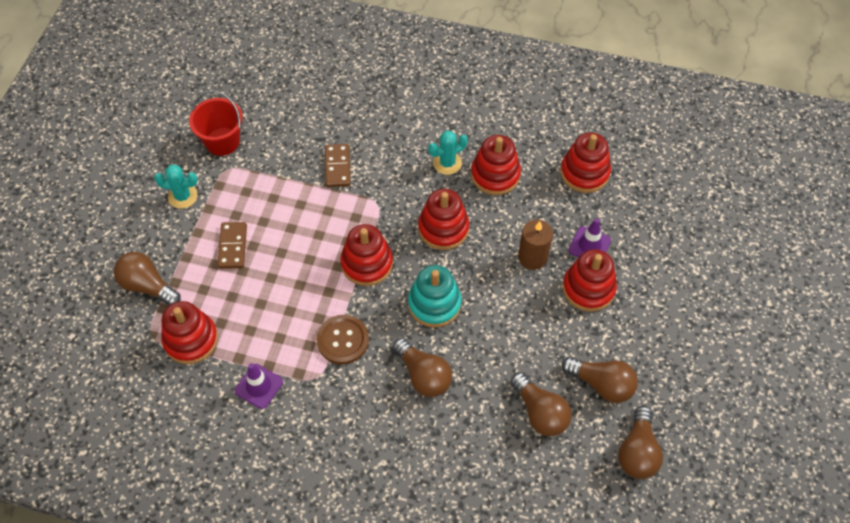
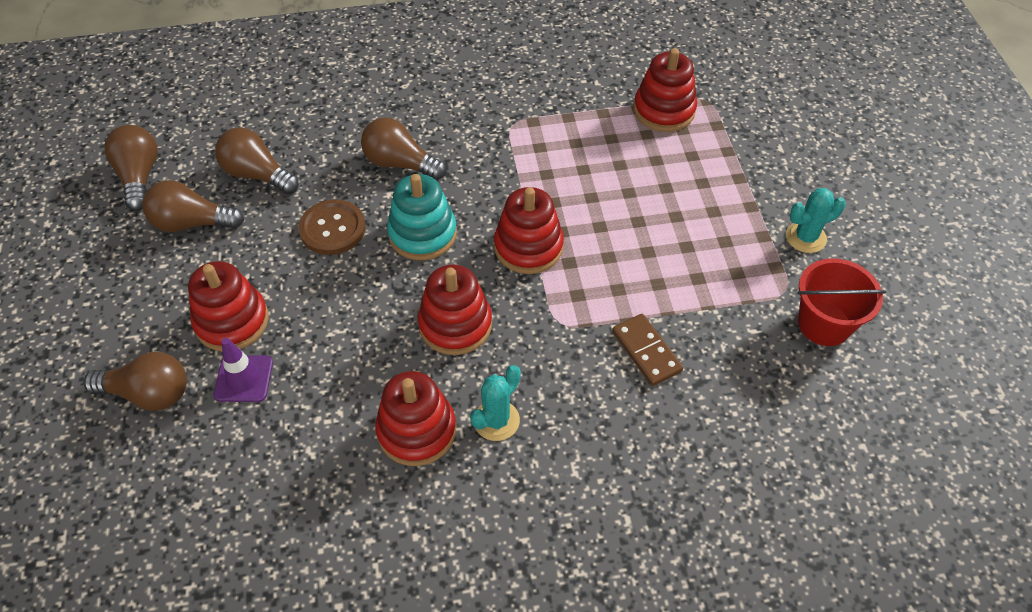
camera: 155 degrees right, 5 degrees down
(147, 286) = (752, 138): brown light bulb -> brown light bulb (149, 393)
(232, 246) = (698, 207): brown domino -> none
(259, 386) = (565, 99): purple traffic cone -> none
(343, 340) = (506, 164): brown button -> brown button (332, 229)
(532, 257) = (319, 333): brown candle -> none
(584, 173) = (278, 491): red stacking toy -> none

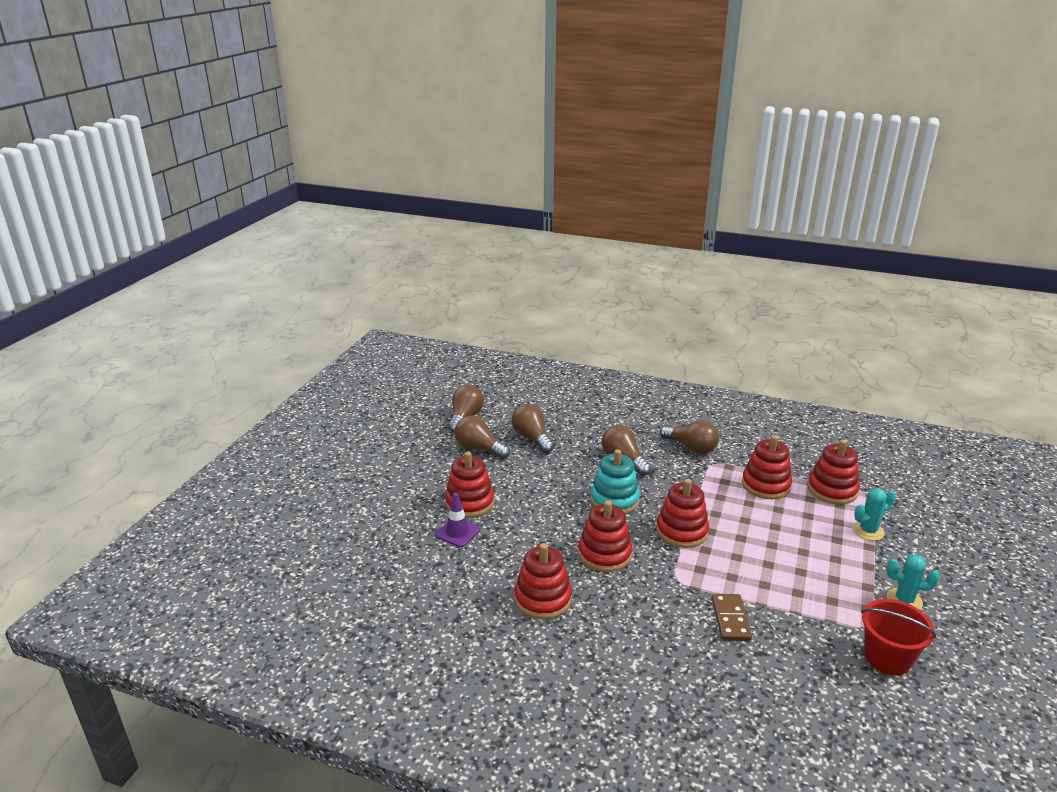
camera: 30 degrees right, 25 degrees down
(149, 393) = (401, 519): brown light bulb -> brown light bulb (691, 447)
(332, 229) = (559, 479): brown button -> none
(496, 420) = (598, 615): turquoise cactus -> turquoise cactus (868, 531)
(589, 133) = (765, 485): none -> red stacking toy

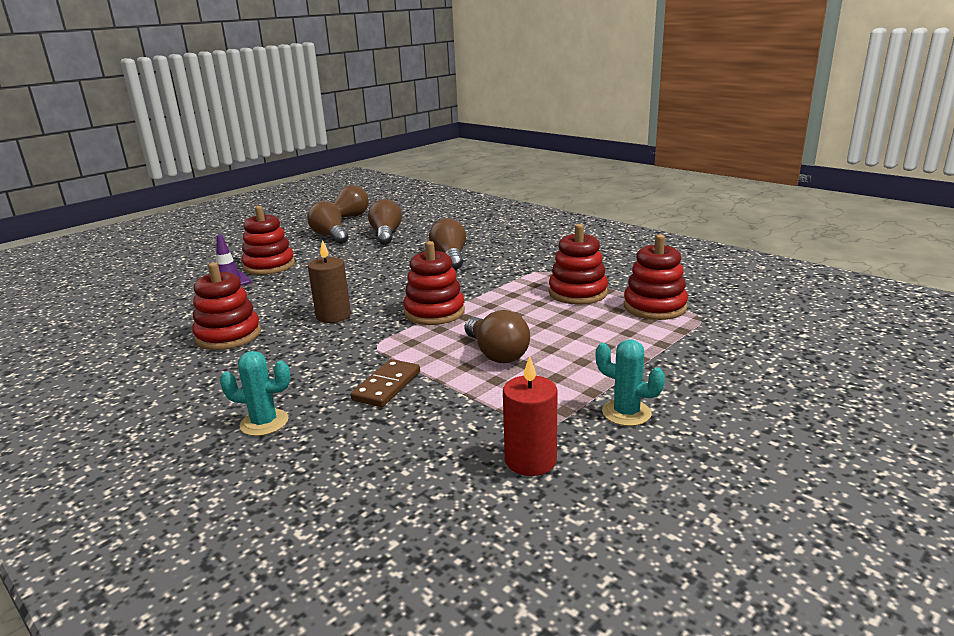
camera: 25 degrees right, 5 degrees down
(604, 554) = (333, 316): red stacking toy -> brown candle
(614, 500) = (400, 282): turquoise stacking toy -> none
(691, 447) = (532, 257): brown light bulb -> brown light bulb (496, 354)
(868, 531) = (657, 345): turquoise cactus -> turquoise cactus (264, 423)
(887, 658) = (530, 460): red bucket -> red candle

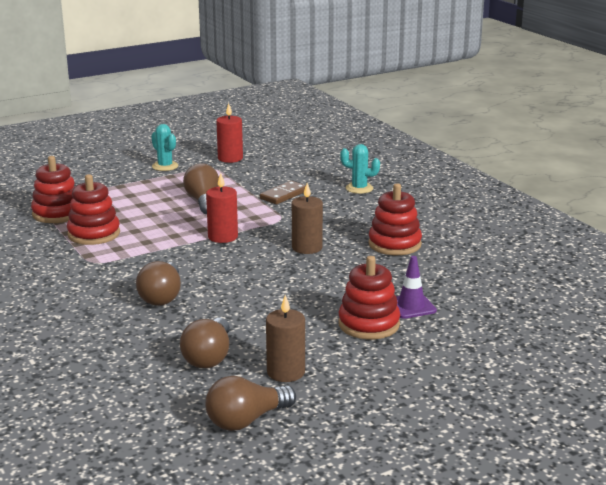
camera: 165 degrees left, 0 degrees up
(330, 236) = (286, 372): brown light bulb -> brown candle
(434, 312) = (223, 237): red stacking toy -> red candle

